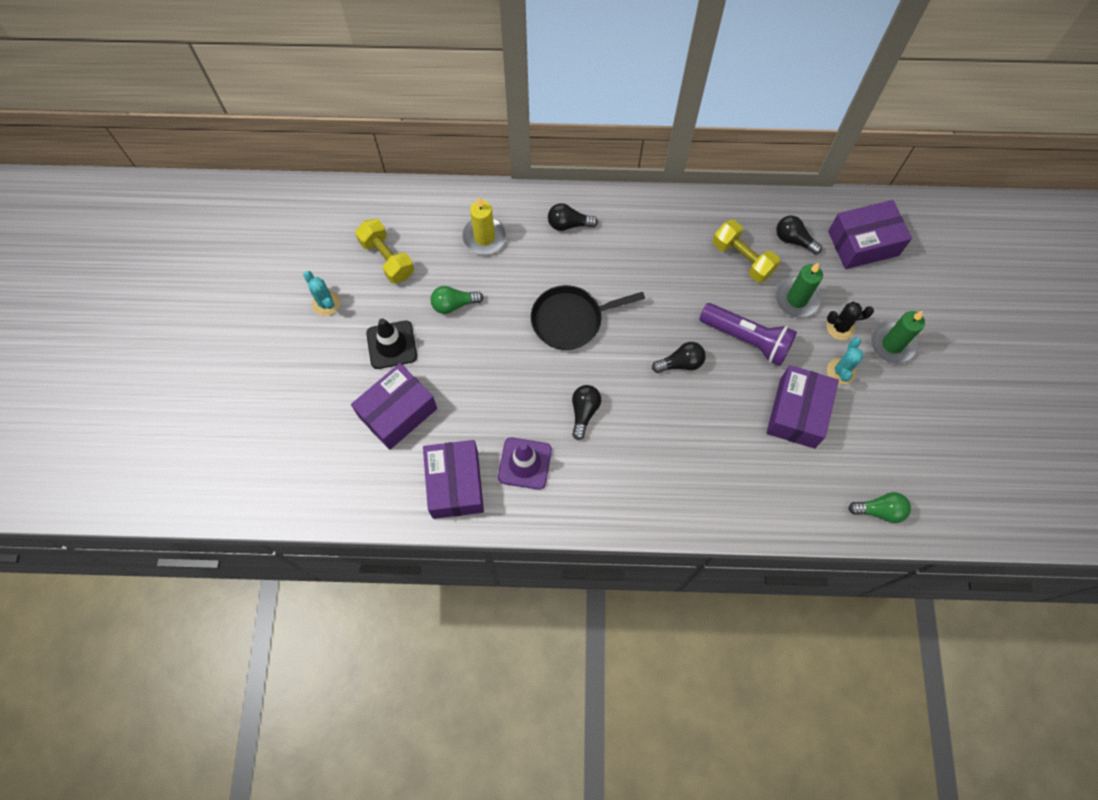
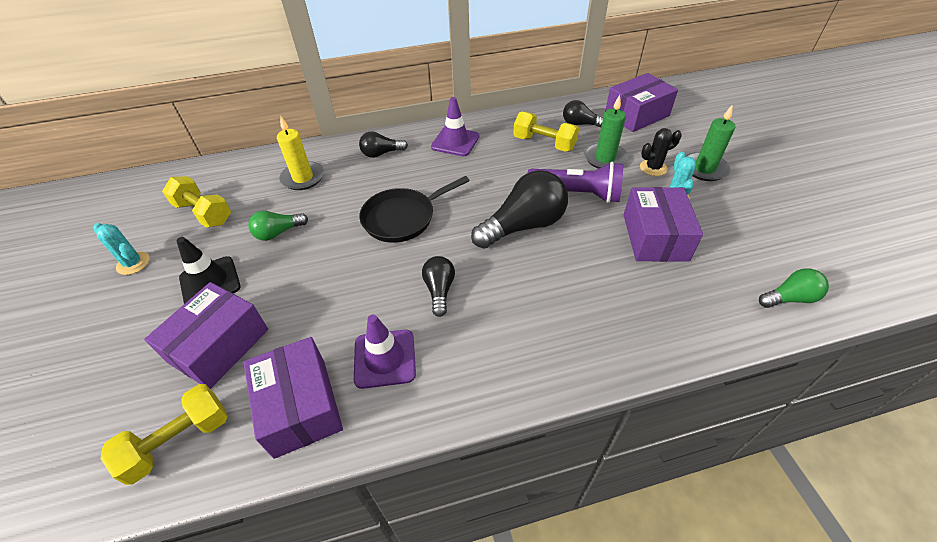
camera: 15 degrees left, 20 degrees down
(367, 485) = (179, 441): none -> yellow dumbbell
(649, 228) = (455, 142): none -> purple traffic cone
(680, 363) = (523, 226): black light bulb -> black light bulb, size x1.88

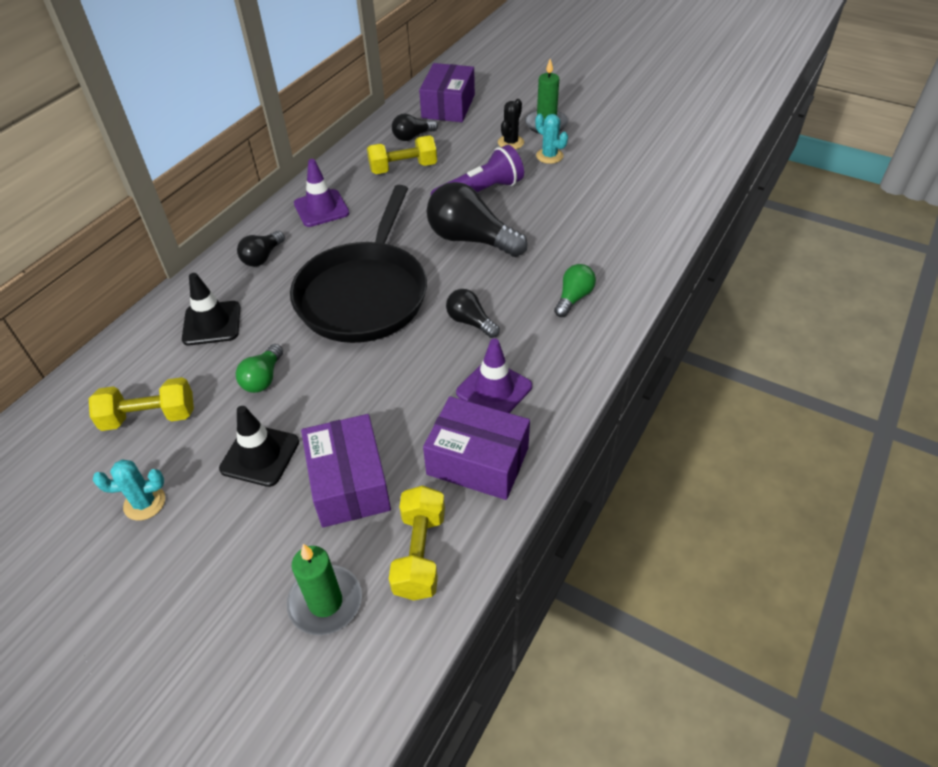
camera: 45 degrees left, 0 degrees up
(303, 178) = (212, 323): yellow candle -> black traffic cone
(402, 218) = (364, 294): black pan -> black pan, size x1.64
(523, 226) = (471, 239): black light bulb -> black light bulb turned 75 degrees counterclockwise
(605, 158) = (467, 154): green candle -> green candle (325, 602)
(655, 237) = (569, 191): purple box -> none
(789, 298) = (685, 181): green light bulb -> green light bulb (573, 298)

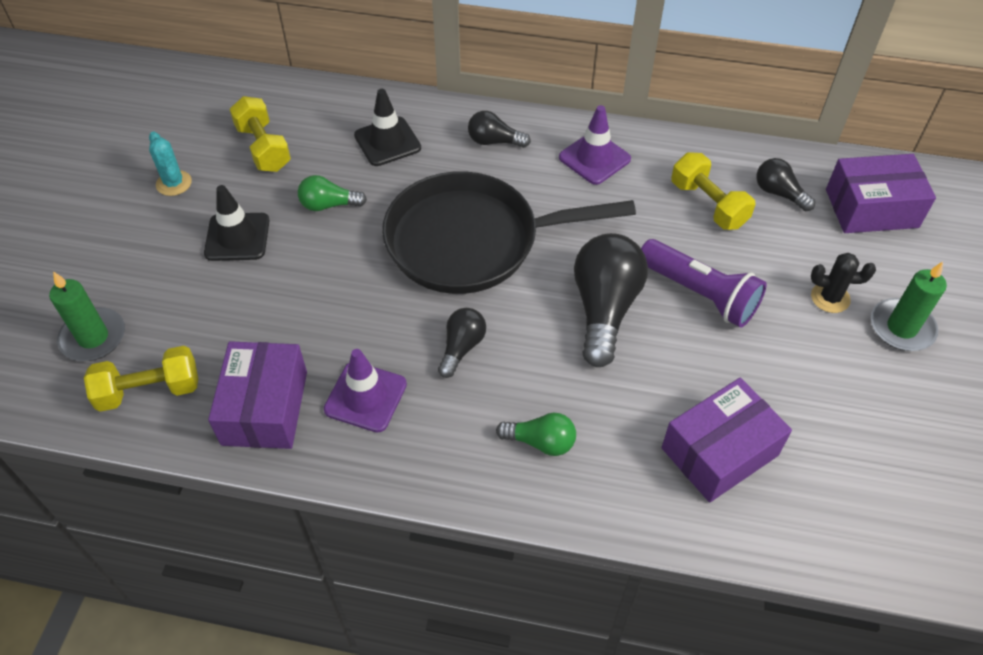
camera: 70 degrees right, 5 degrees up
(349, 483) = (218, 312): purple box -> purple box (719, 451)
(549, 156) = (825, 349): turquoise cactus -> none

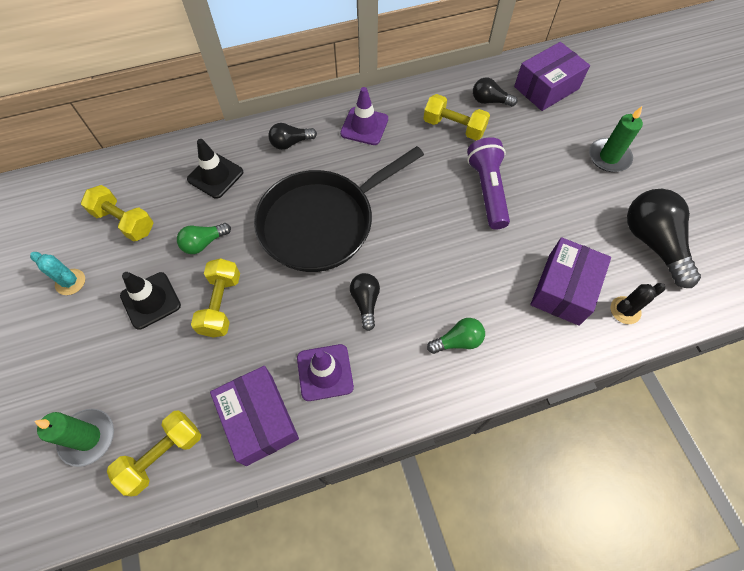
camera: 30 degrees left, 10 degrees up
(304, 275) = (221, 304): none -> yellow dumbbell
(604, 309) = (438, 229): black light bulb -> black light bulb (652, 243)
(700, 294) = (487, 190): purple flashlight -> purple flashlight turned 105 degrees counterclockwise
(830, 298) = (560, 157): black cactus -> black cactus (625, 310)

